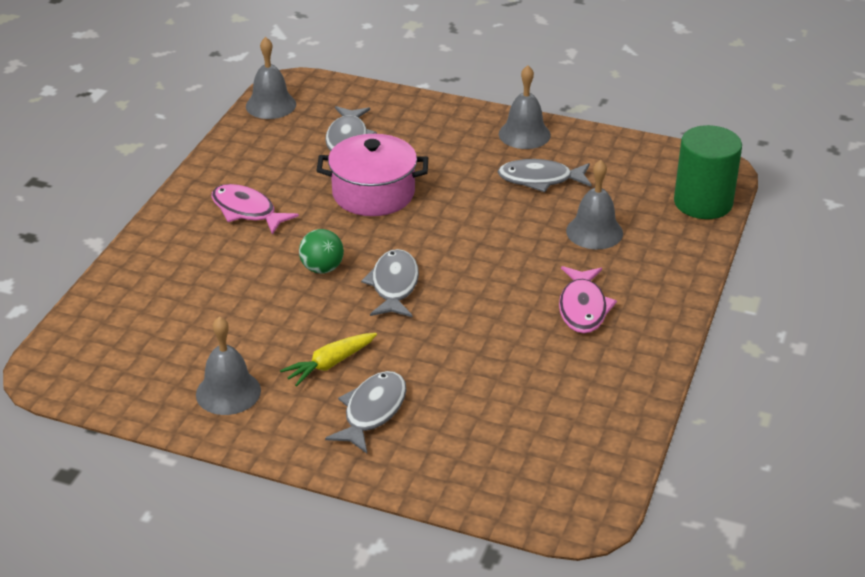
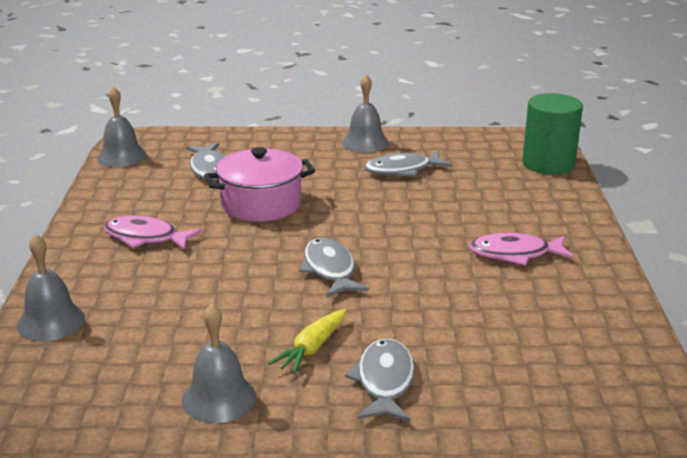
camera: 20 degrees left, 10 degrees down
(322, 268) = (250, 269): green ball -> none
(583, 308) = (515, 254): pink fish -> pink fish turned 105 degrees clockwise
(594, 232) = (478, 198): grey bell -> grey bell (51, 322)

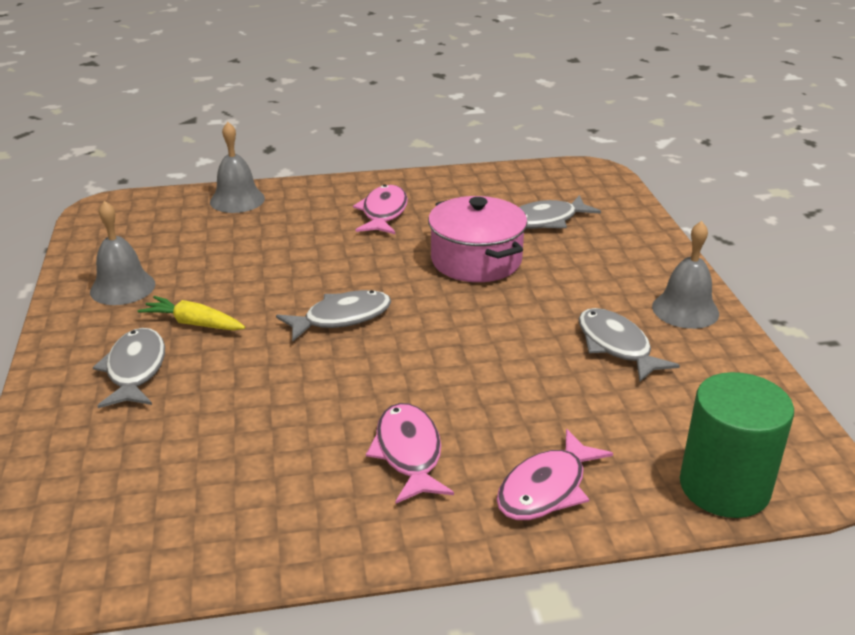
camera: 80 degrees right, 5 degrees up
(122, 156) = (549, 172): grey bell -> none
(384, 382) = (135, 370): grey fish -> grey fish turned 90 degrees counterclockwise
(551, 212) = (546, 488): none -> pink fish

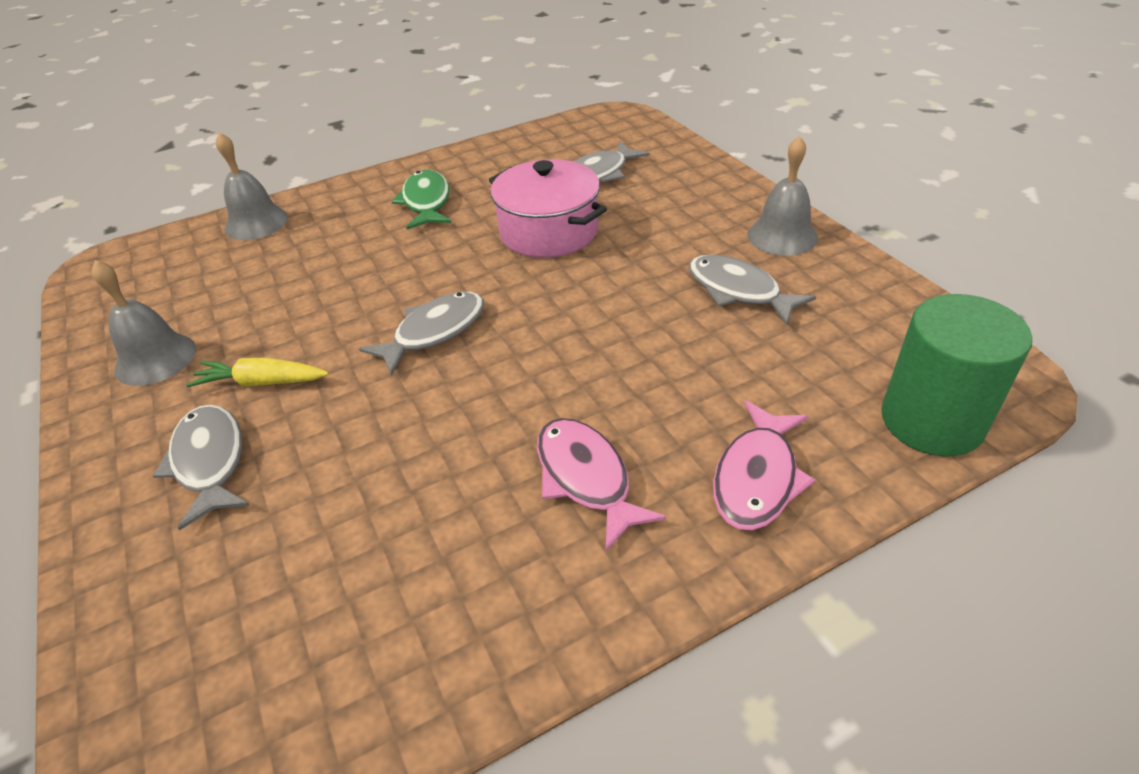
camera: 15 degrees left, 10 degrees up
(383, 213) = (426, 202): pink fish -> green fish

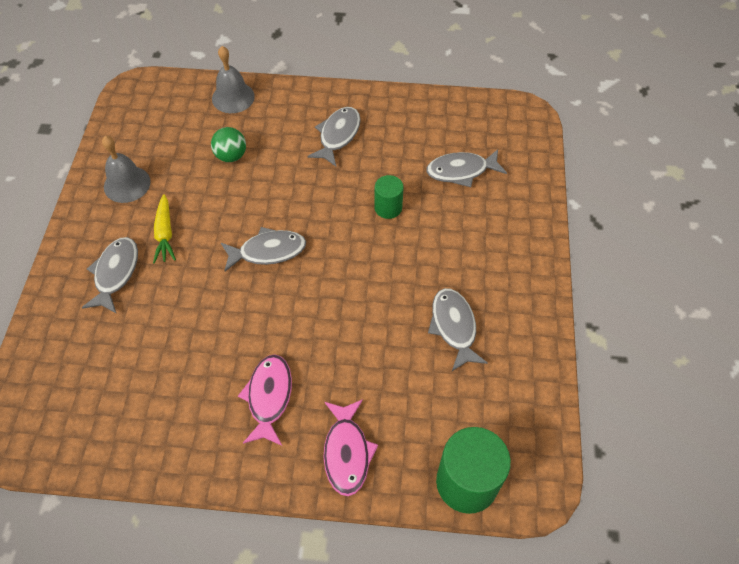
camera: 30 degrees right, 15 degrees up
(261, 382) = (165, 234): yellow carrot -> yellow carrot turned 135 degrees counterclockwise
(299, 270) = (231, 156): none -> green ball
(426, 202) = (338, 135): green fish -> grey fish
(549, 232) = (388, 208): pink pot -> green cylinder
(757, 477) = (347, 452): pink fish -> pink fish turned 60 degrees counterclockwise
(782, 236) = (524, 299): grey bell -> none

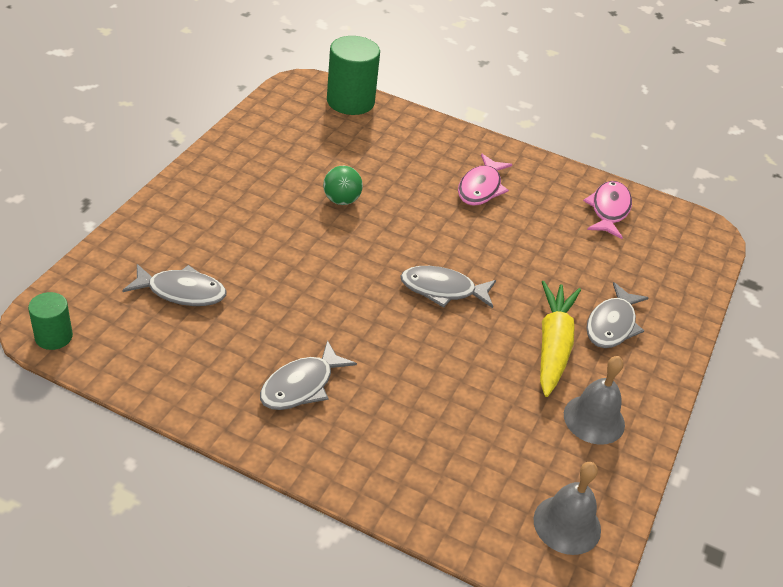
camera: 165 degrees left, 15 degrees down
(165, 234) = (553, 345): yellow carrot -> yellow carrot, size x1.57
(231, 156) = (451, 408): green ball -> green ball (341, 200)
(233, 97) = (422, 497): grey bell -> grey bell (567, 524)
(347, 452) = (431, 141): pink fish -> pink fish (609, 210)
(388, 208) = (291, 285): green cylinder -> green cylinder (54, 337)
(454, 327) = (295, 177): grey fish -> none

